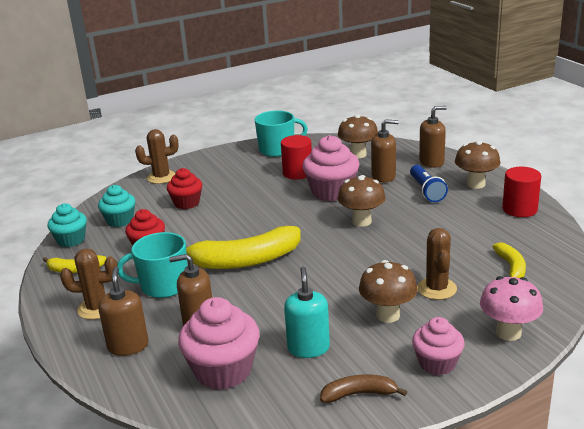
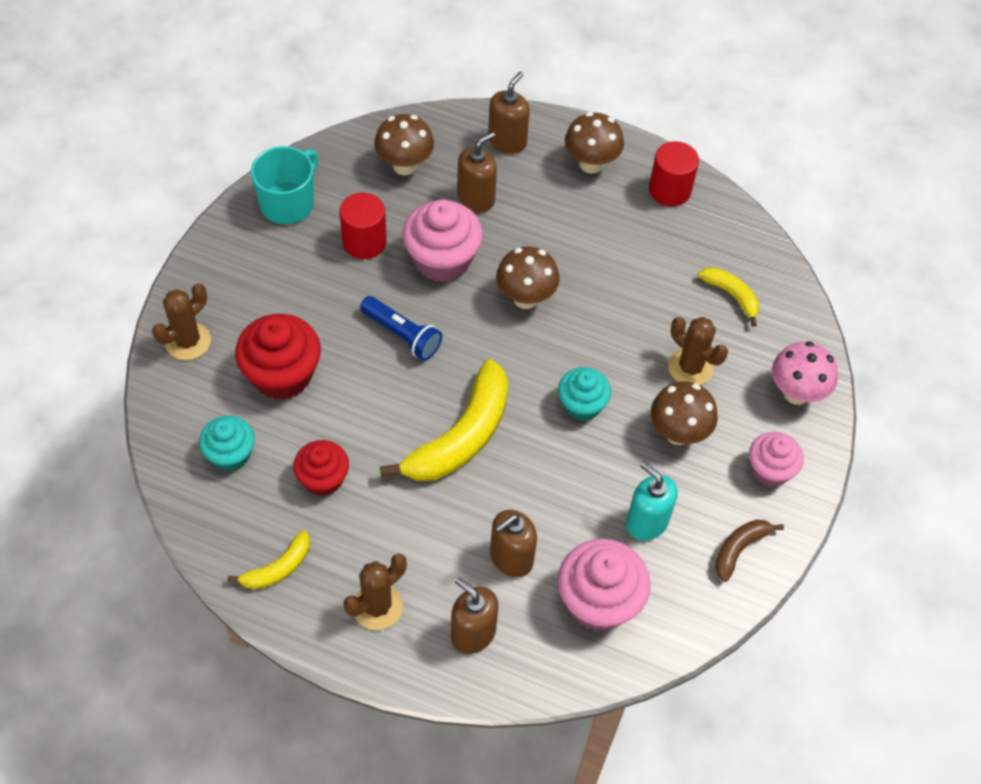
camera: 45 degrees left, 30 degrees up
(71, 240) = (208, 524): turquoise cupcake -> turquoise cupcake (582, 405)
(163, 285) = (413, 529): turquoise mug -> none
(186, 203) = (282, 375): red cupcake -> red cupcake, size x1.58
(426, 191) = (548, 203): blue flashlight -> blue flashlight (402, 335)

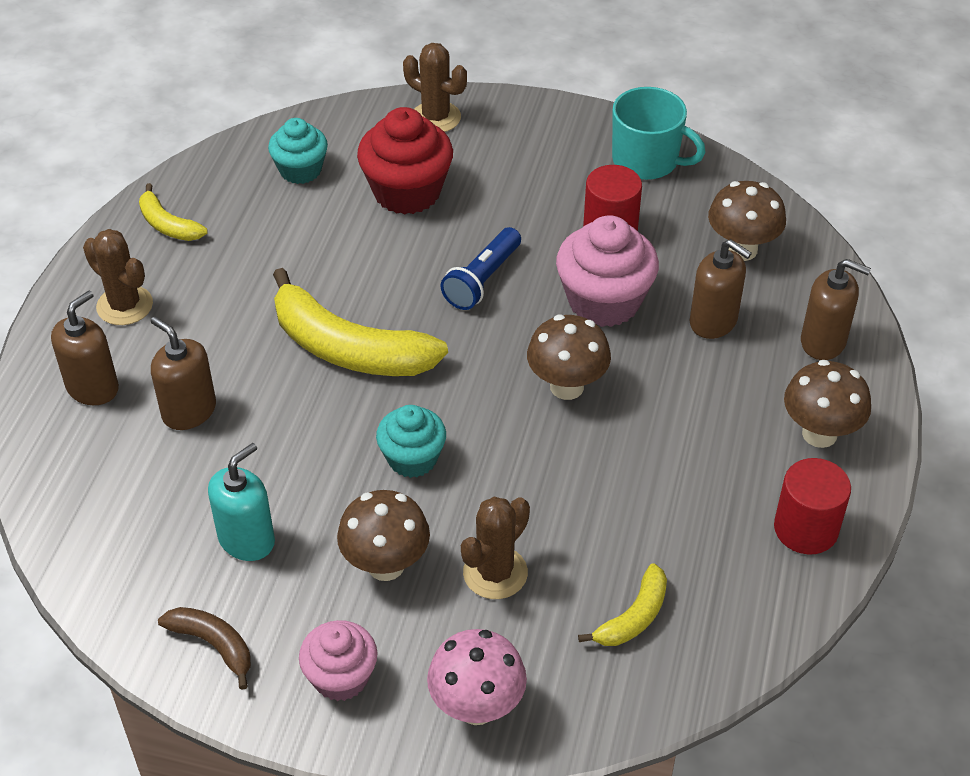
camera: 85 degrees right, 10 degrees down
(323, 479) = (278, 242): red cupcake -> none
(599, 601) = (134, 499): pink cupcake -> none

